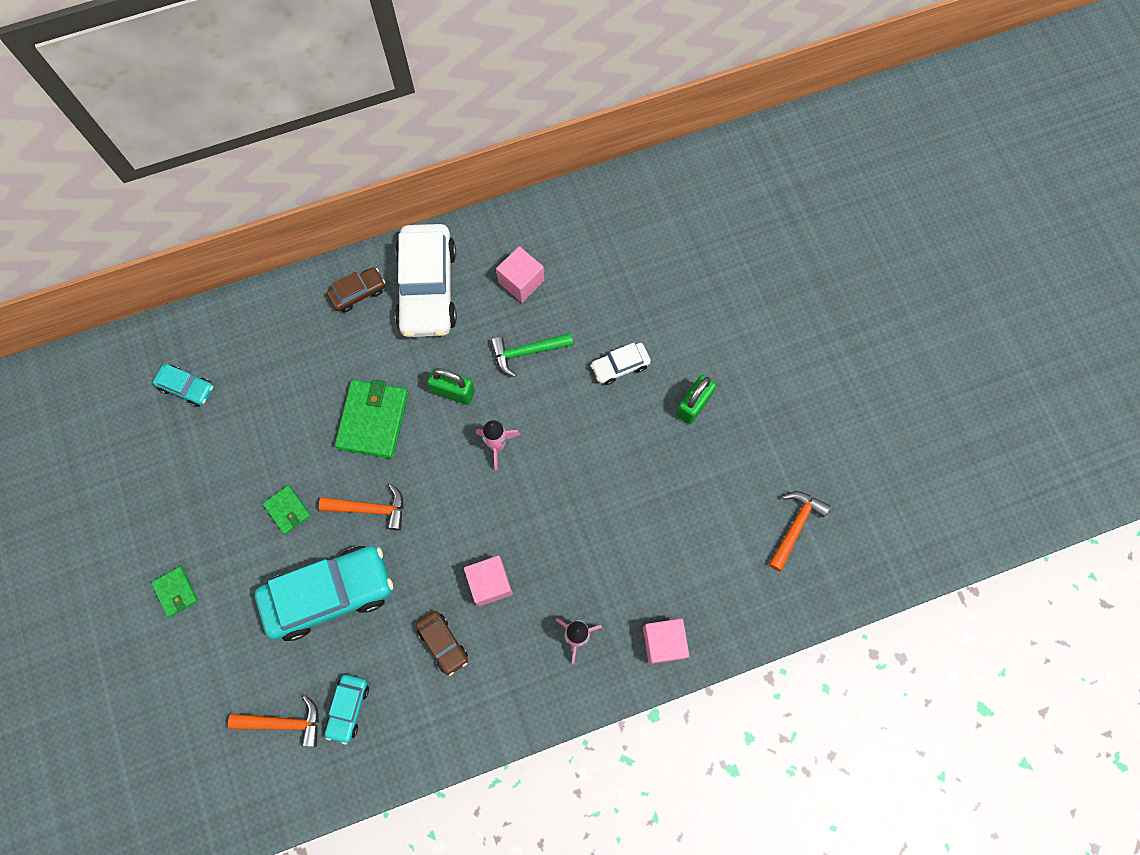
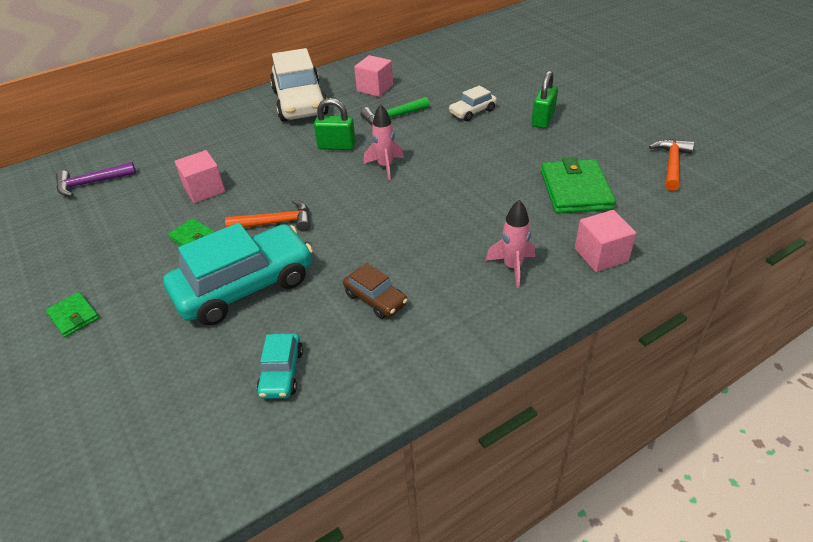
camera: 10 degrees left, 30 degrees down
(187, 388) = (91, 183): turquoise car -> purple hammer
(284, 722) = (205, 402): orange hammer -> none
(358, 293) = (242, 113): brown car -> none
(373, 420) = (268, 172): green wallet -> green wallet (575, 190)
(490, 583) = (409, 248): pink cube -> pink cube (204, 190)

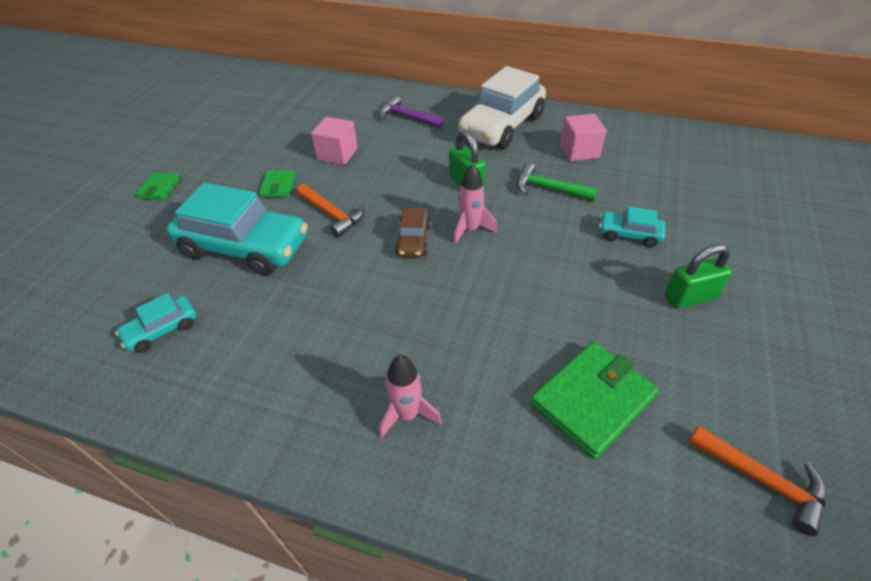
camera: 50 degrees right, 5 degrees up
(91, 183) = (296, 103): purple hammer -> purple hammer (407, 117)
(375, 299) = (284, 335): brown car -> brown car (413, 240)
(472, 112) = (629, 234): white car -> turquoise car
(601, 255) = (498, 490): pink cube -> none
(671, 164) = (762, 480): orange hammer -> orange hammer turned 60 degrees clockwise

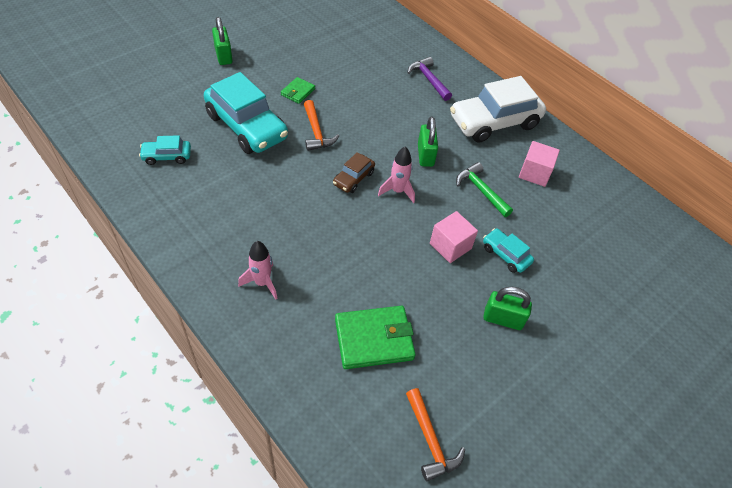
camera: 25 degrees right, 5 degrees up
(159, 188) = (223, 56): green wallet -> green padlock
(337, 154) = (355, 86): pink cube -> pink cube (450, 246)

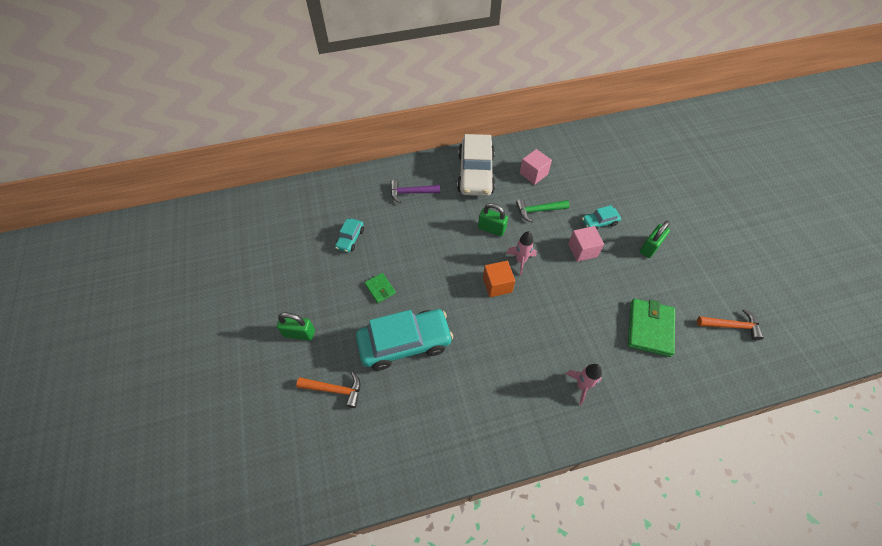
camera: 60 degrees left, 5 degrees up
(167, 156) = (414, 422): turquoise car -> turquoise car (350, 239)
(316, 132) = (435, 292): orange hammer -> orange hammer (335, 390)
(353, 178) = (497, 285): brown car -> orange cube

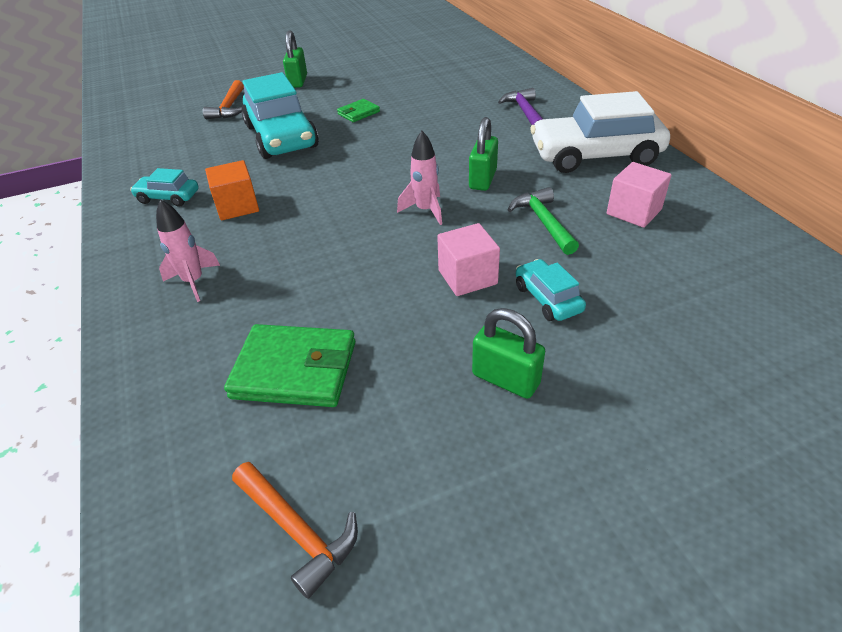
camera: 85 degrees right, 15 degrees down
(350, 239) = (429, 86): turquoise car -> turquoise car (168, 197)
(497, 285) = (375, 193): orange cube -> orange cube (237, 206)
(731, 326) = (297, 531): orange hammer -> orange hammer turned 45 degrees counterclockwise

